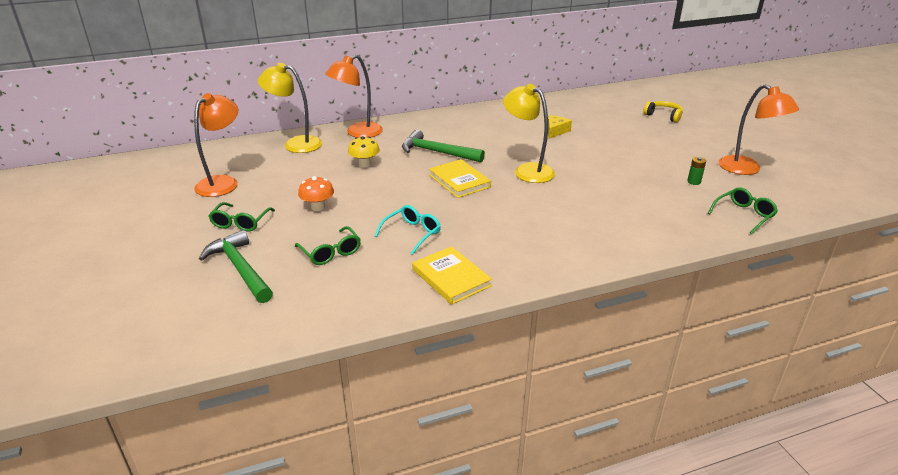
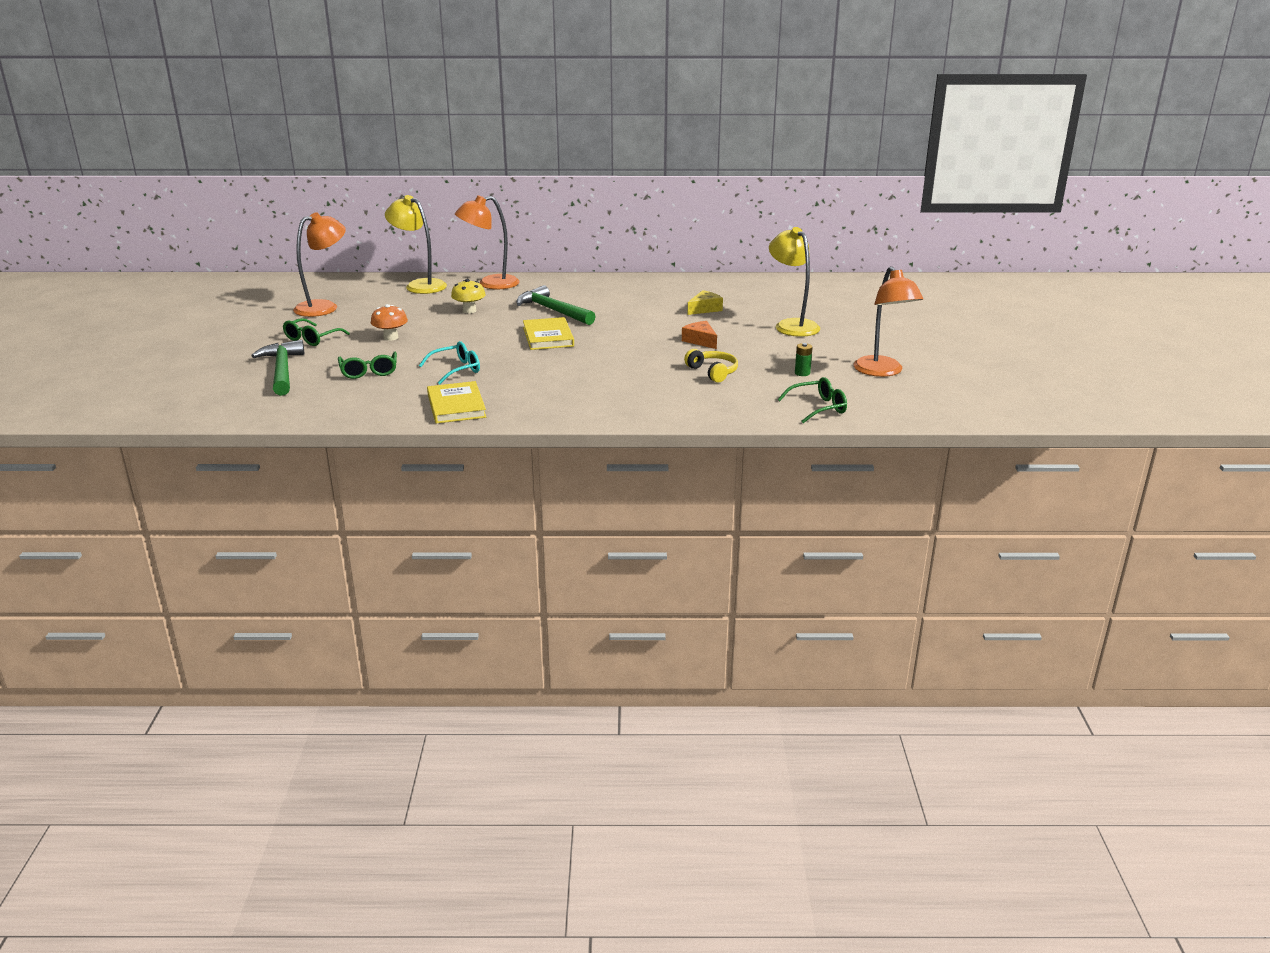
camera: 20 degrees right, 5 degrees down
(527, 170) = (629, 338): yellow lamp -> yellow lamp (792, 325)
(585, 163) = (700, 341): none -> orange cheese
(663, 116) = (853, 311): yellow headphones -> yellow headphones (713, 372)

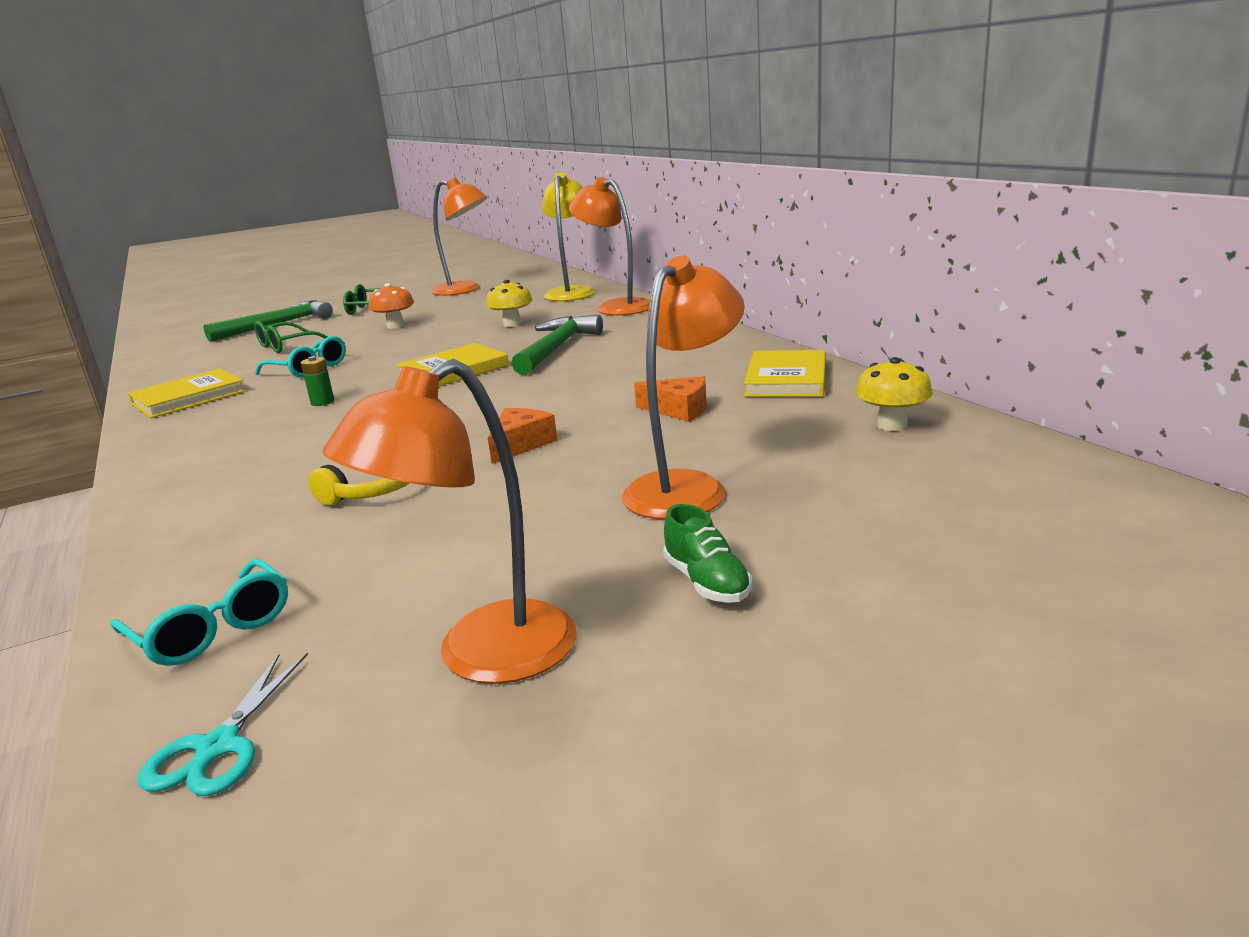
camera: 65 degrees right, 5 degrees down
(698, 286) = (786, 379): none -> yellow book
(704, 309) = (678, 410): yellow cheese -> orange cheese
(779, 287) = (892, 425): none -> yellow mushroom
(792, 325) = (686, 487): yellow lamp -> orange lamp
(802, 373) = (413, 563): green battery -> green battery (322, 402)
(818, 408) = (212, 629): green glasses -> turquoise glasses
(869, 338) = (706, 582): none -> green shoe
(899, 409) = (218, 747): none -> turquoise scissors

